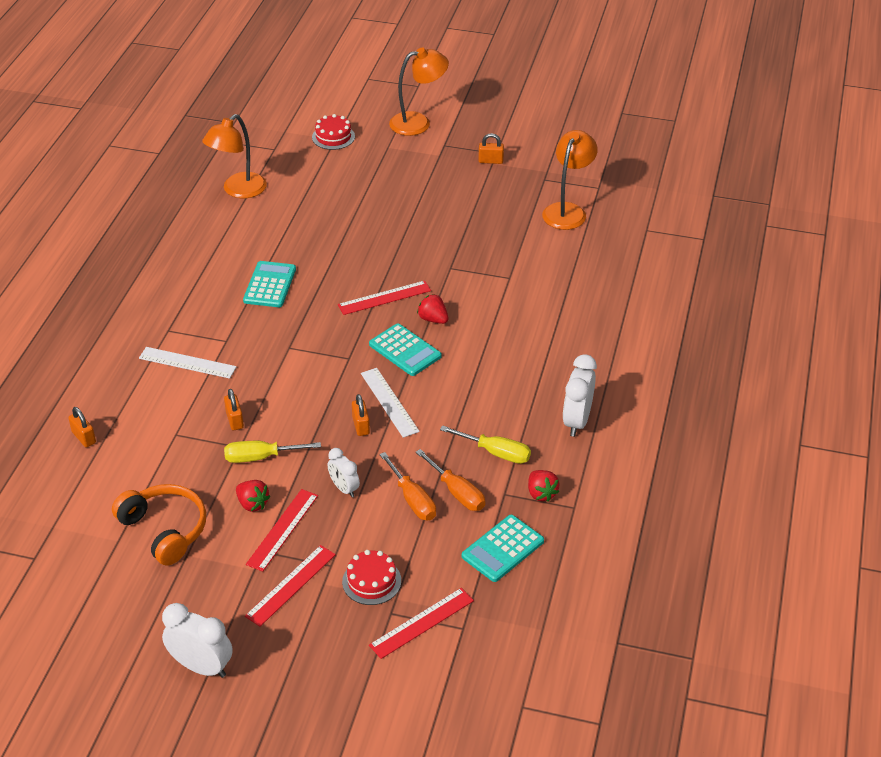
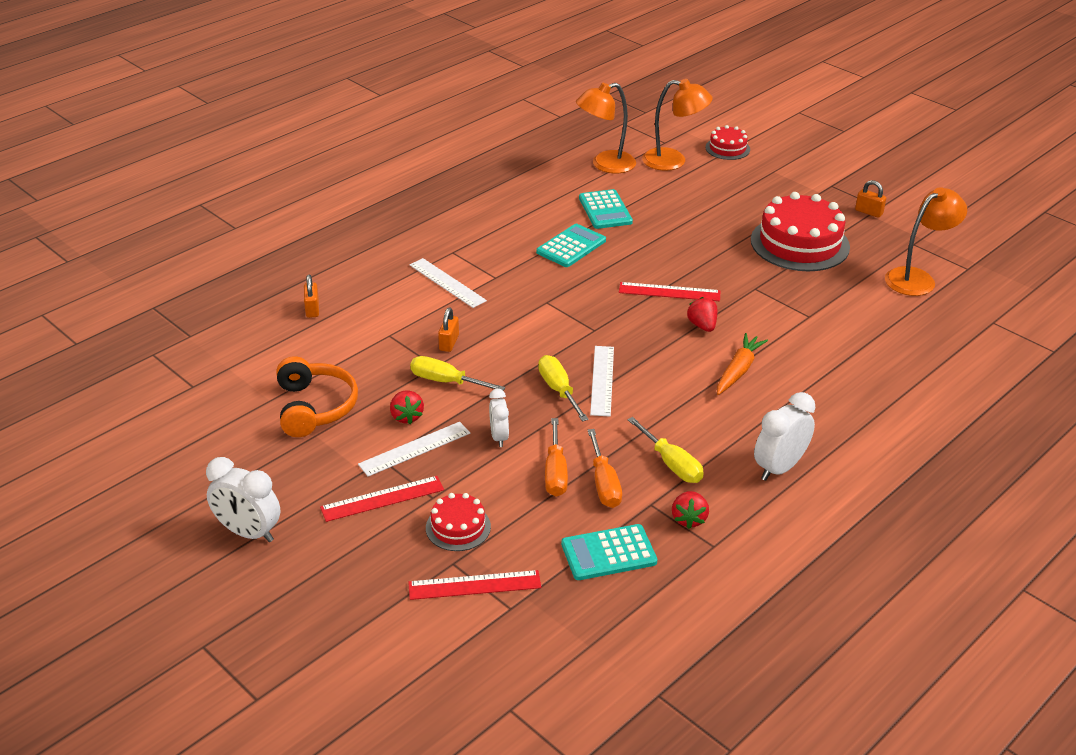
camera: 30 degrees right, 5 degrees down
(201, 666) = (248, 532): white clock -> white clock turned 150 degrees clockwise
(282, 529) = (414, 449): red ruler -> white ruler
(361, 426) = (559, 390): orange padlock -> yellow screwdriver
(405, 350) = (653, 342): turquoise calculator -> turquoise calculator (605, 210)
(418, 122) = (820, 160): orange lamp -> orange lamp (673, 161)
(457, 211) = (799, 243): none -> red cake
(489, 349) = (738, 370): none -> orange carrot

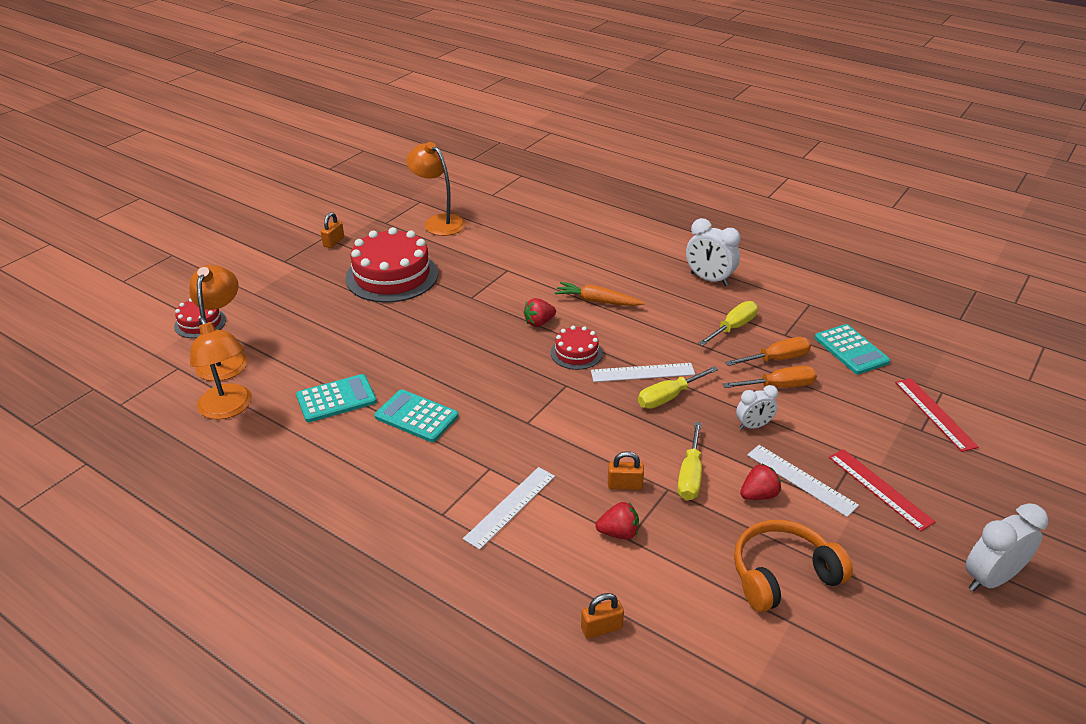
camera: 100 degrees left, 0 degrees up
(248, 532) = (990, 578): white clock -> white clock turned 135 degrees counterclockwise
(458, 527) = (880, 433): red cake -> red cake (576, 353)
(669, 292) = (489, 344): red ruler -> none
(689, 519) = (789, 316): red strawberry -> red strawberry (618, 533)

